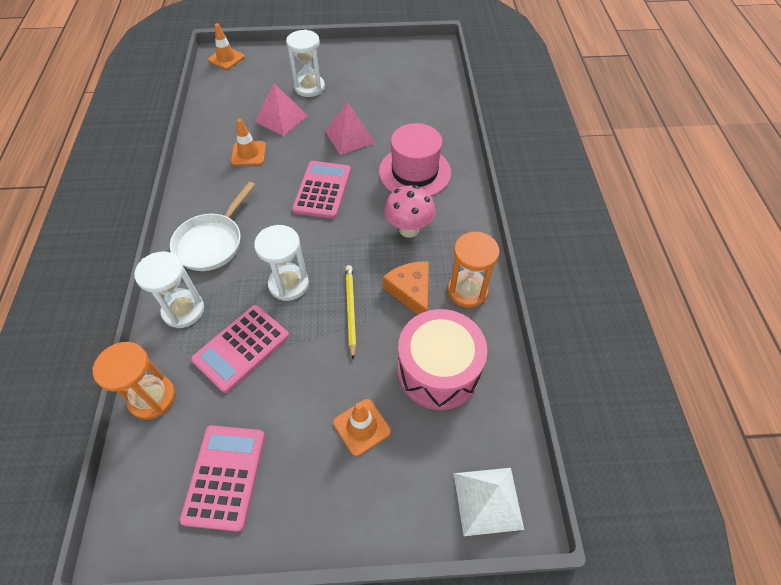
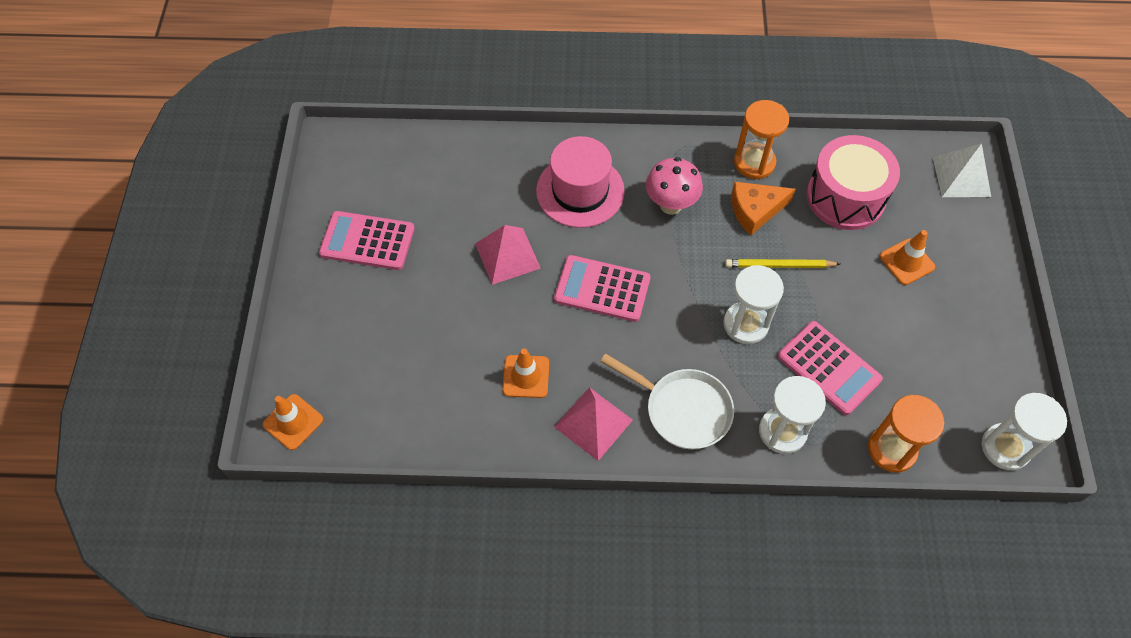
camera: 85 degrees left, 5 degrees up
(225, 476) = (964, 374): pink calculator -> pink calculator (367, 241)
(281, 118) = (457, 338): pink pyramid -> pink pyramid (593, 423)
(309, 87) = (393, 302): white hourglass -> white hourglass (1005, 447)

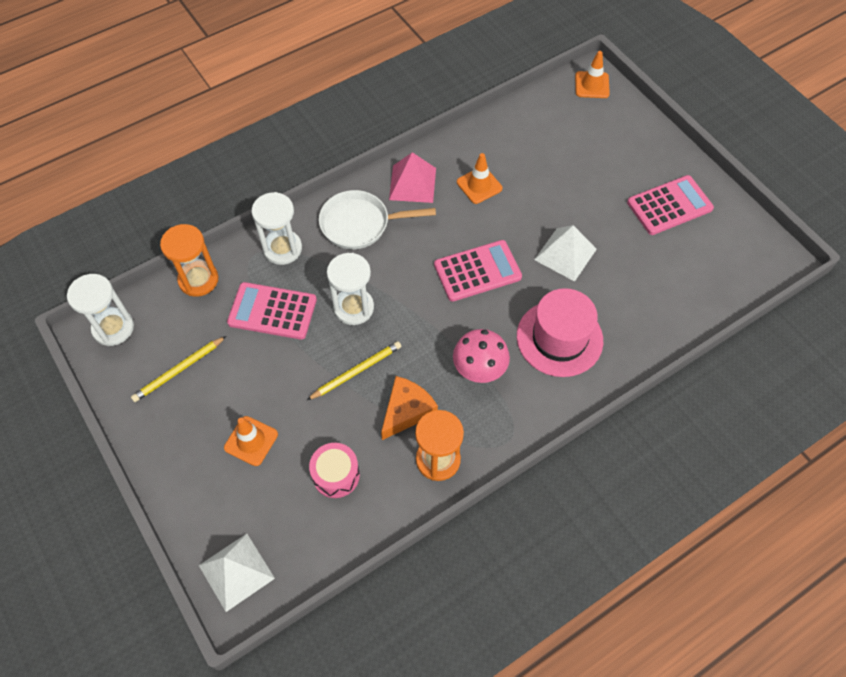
camera: 145 degrees right, 0 degrees up
(507, 256) = (565, 254): pink pyramid -> white pyramid
(845, 197) = (336, 475): pink drum -> pink drum, size x0.57
(950, 362) = (179, 370): none -> yellow pencil

